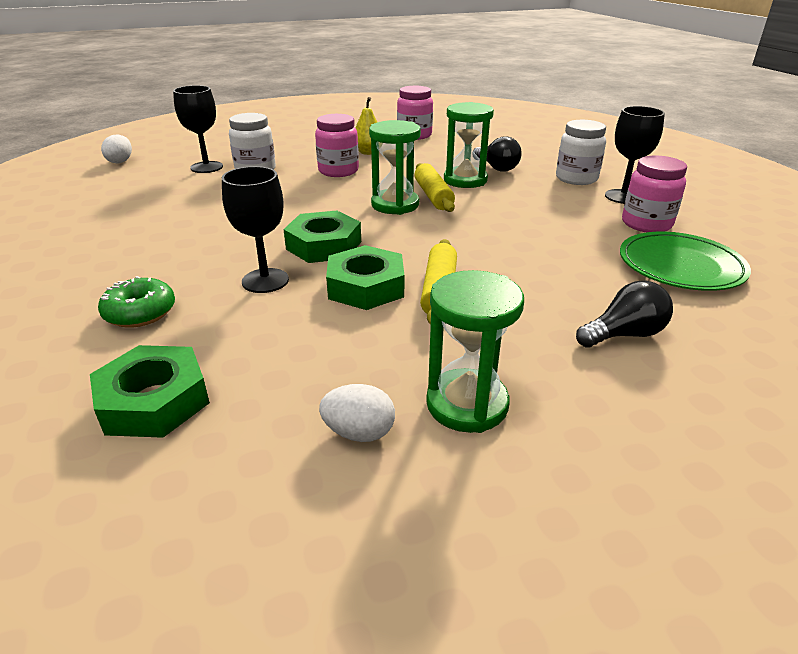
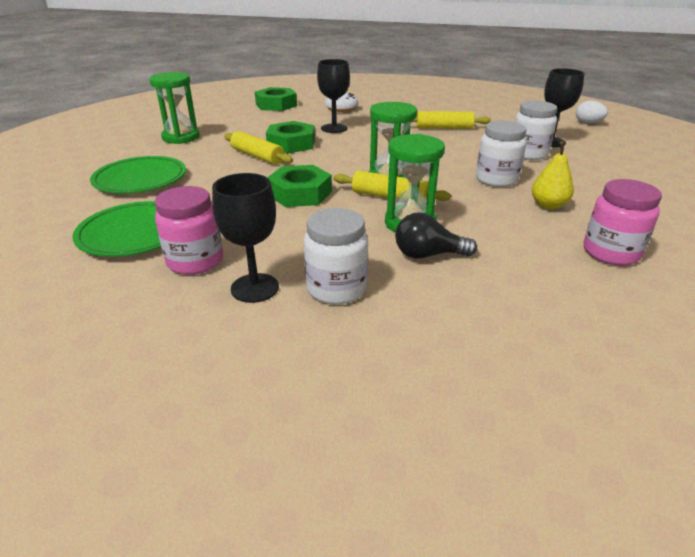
camera: 125 degrees right, 0 degrees up
(140, 313) = (341, 108): green donut -> white donut
(197, 216) = (444, 128): none -> yellow rolling pin
(324, 245) = (354, 146): green nut -> green nut (300, 193)
(338, 171) = (496, 179): pink jar -> white jar
(359, 433) = (205, 122): white egg -> none
(624, 334) = (140, 179): black light bulb -> green plate

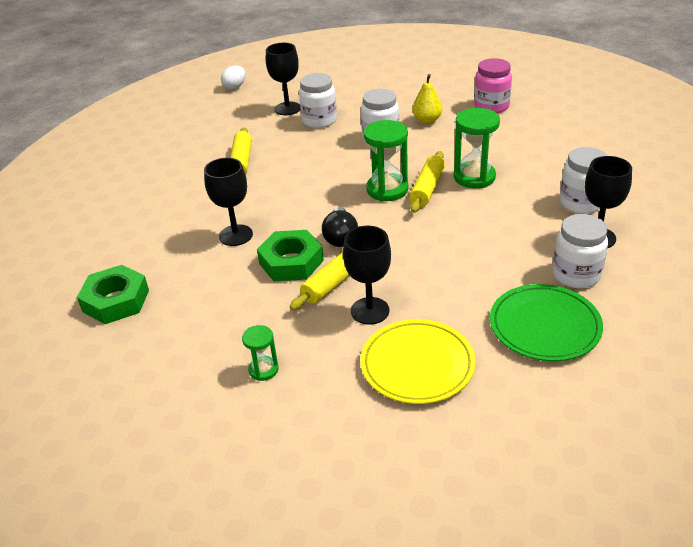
camera: 90 degrees left, 5 degrees up
(140, 179) = (417, 364): green plate -> yellow plate
(181, 137) = (263, 370): green hourglass -> green hourglass, size x0.55
(195, 261) = (576, 275): pink jar -> white jar
(214, 166) = (370, 311): none -> black goblet
(300, 193) = (431, 238): green nut -> none
(341, 108) = (150, 237): white donut -> none
(428, 255) = (520, 169): black light bulb -> black light bulb (340, 237)

